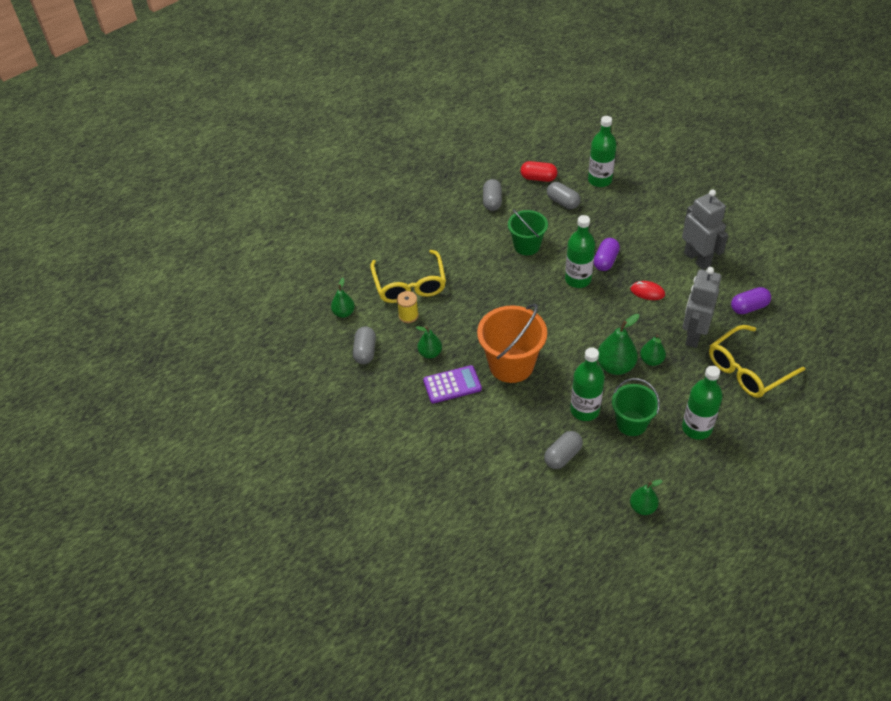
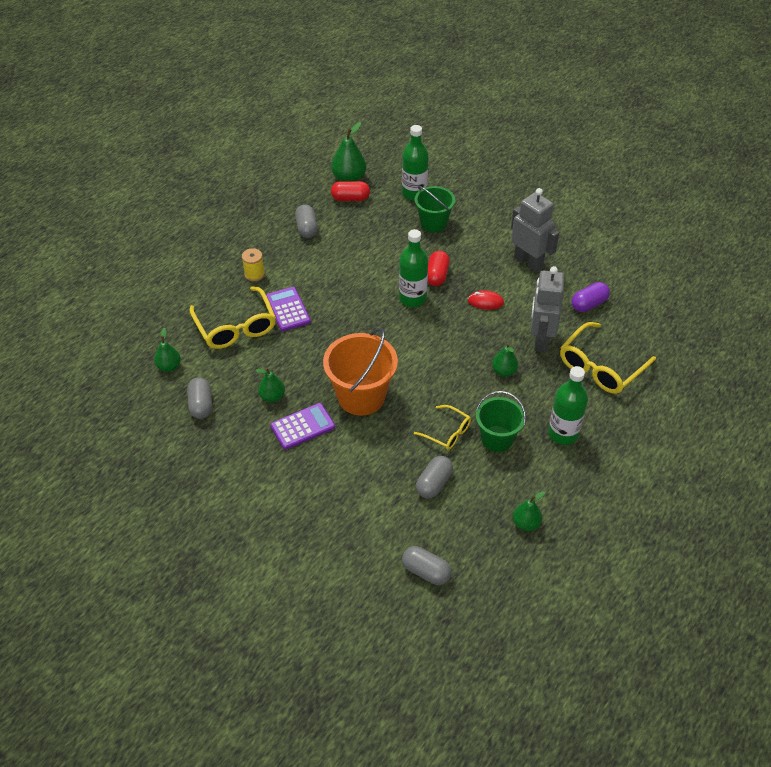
camera: 15 degrees left, 0 degrees up
(408, 315) = (241, 360): yellow spool -> yellow spool (254, 274)
(460, 275) = (288, 309): none -> purple calculator
(527, 246) = (352, 270): green bucket -> green bucket (433, 223)
(562, 202) = (380, 220): grey capsule -> grey capsule (426, 571)
(585, 410) = (447, 432): green bottle -> yellow glasses
(605, 261) = (437, 275): purple capsule -> red capsule
(615, 366) = (469, 382): green pear -> green pear (349, 178)

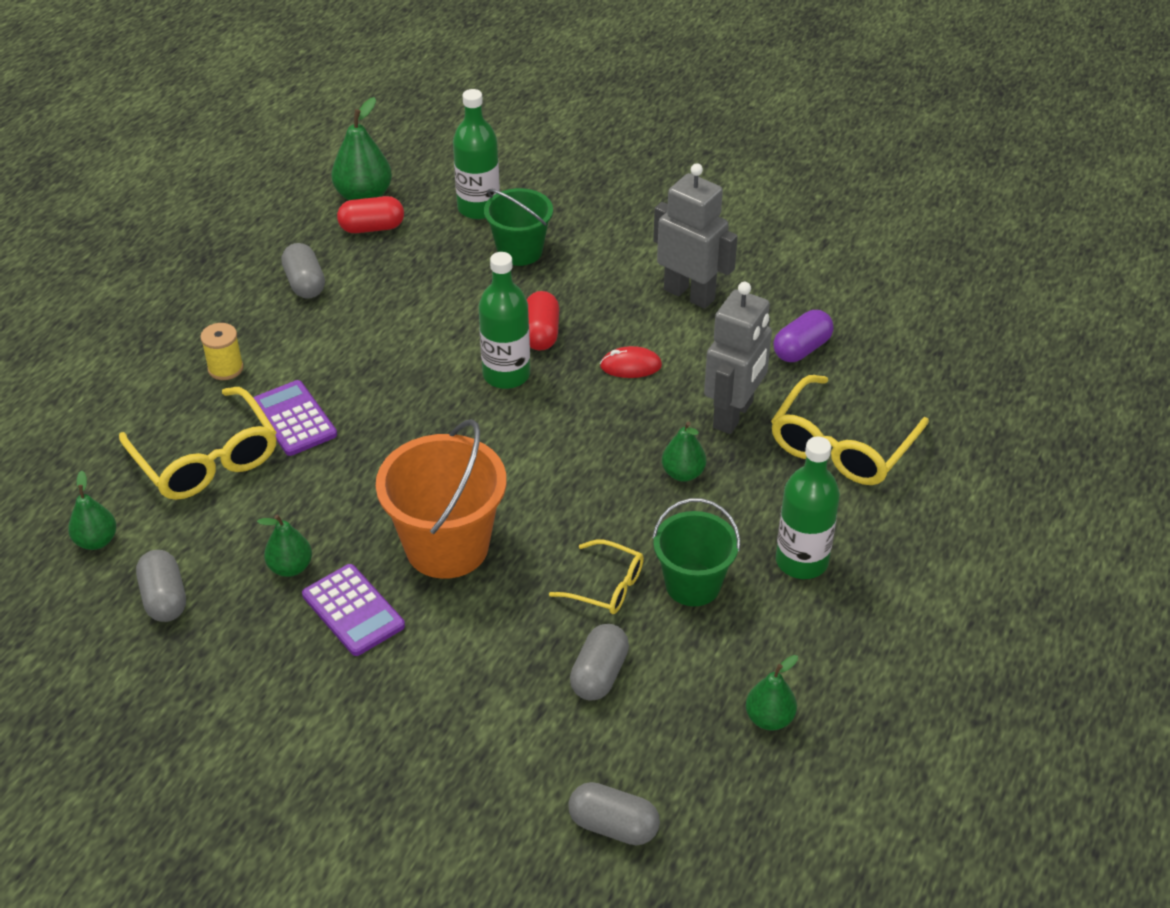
camera: 10 degrees left, 5 degrees down
(303, 426) = (353, 611): purple calculator -> purple calculator turned 90 degrees clockwise
(540, 339) = (733, 415): grey robot -> grey robot turned 150 degrees counterclockwise

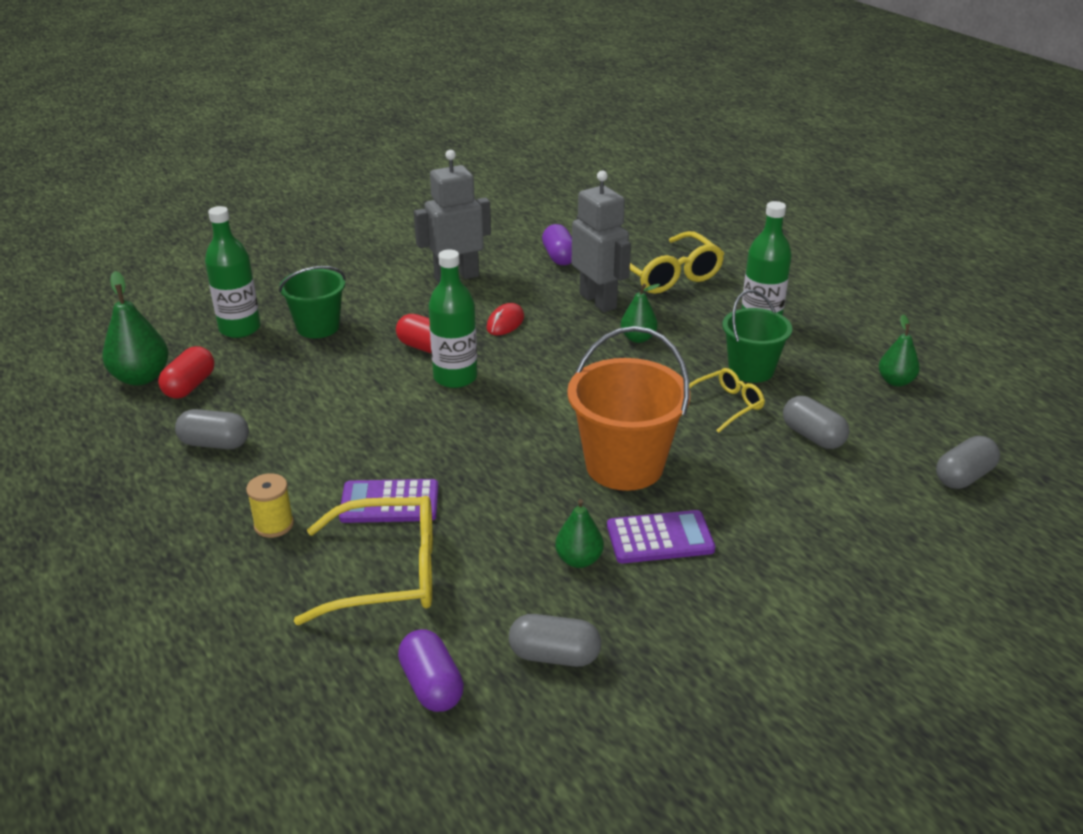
camera: 60 degrees left, 10 degrees down
(96, 541) = (431, 685): green pear -> purple capsule

